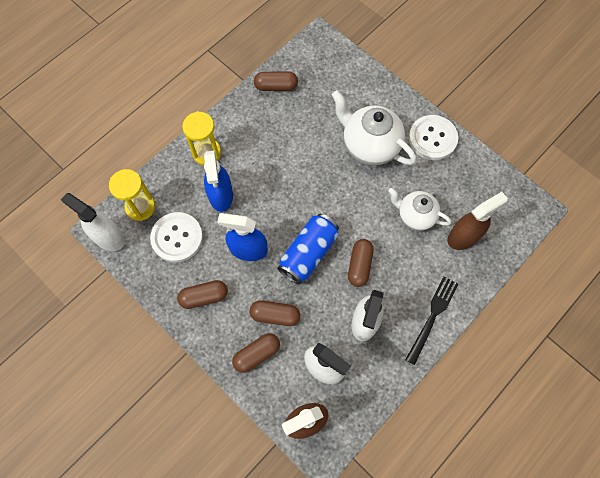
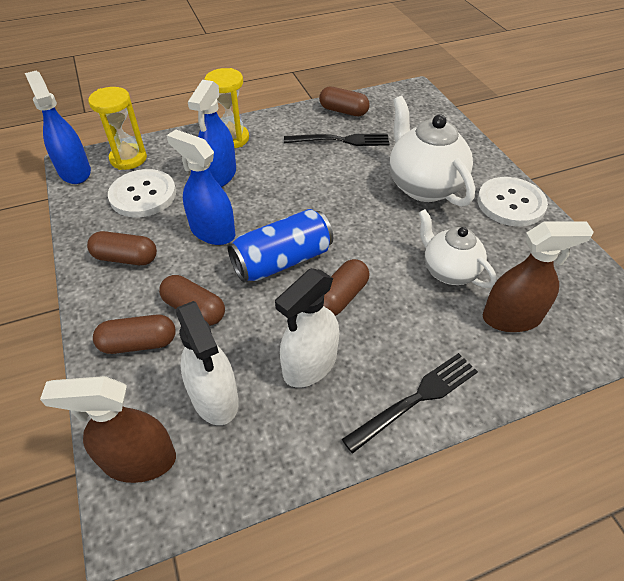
camera: 25 degrees right, 20 degrees down
(108, 237) = (75, 171): white spray bottle -> blue spray bottle
(291, 121) = (342, 140): none -> black fork

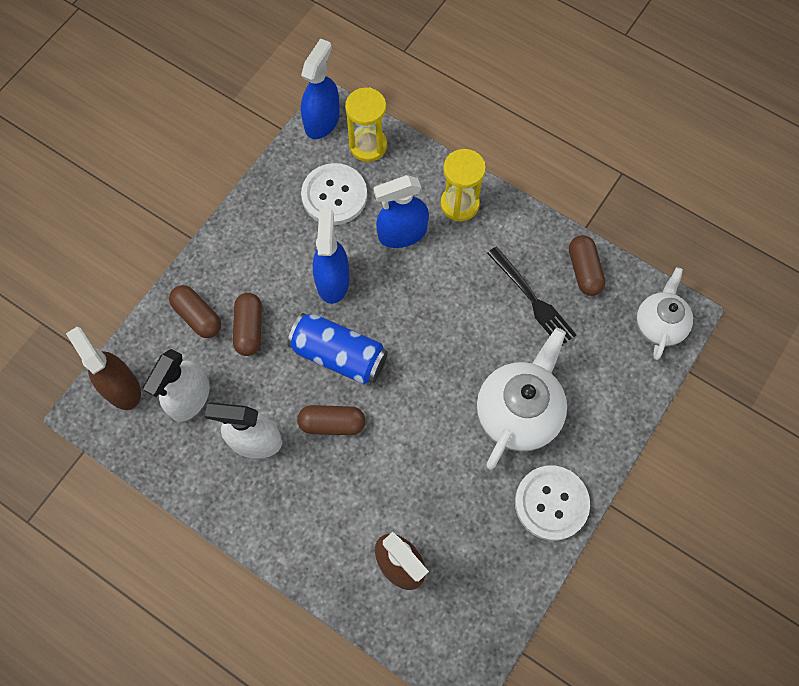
camera: 55 degrees right, 20 degrees up
(126, 258) = (262, 242): brown capsule -> none
(417, 398) = (275, 531): black fork -> none
(449, 271) = (419, 491): white teapot -> white teapot (659, 325)

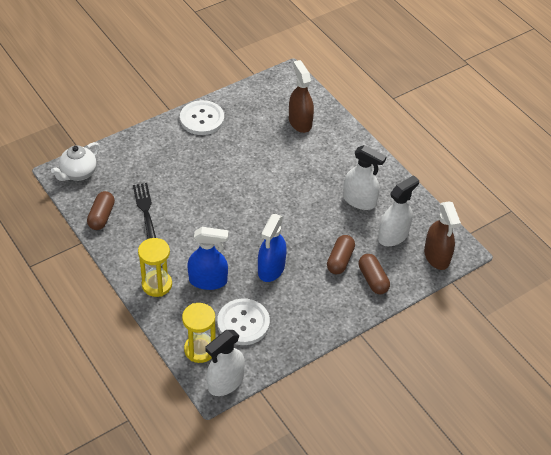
camera: 160 degrees left, 20 degrees down
(322, 120) = (225, 382): blue spray bottle -> white spray bottle
(332, 423) = (308, 193): brown capsule -> none
(339, 355) = (287, 226): blue can -> none
(518, 413) = (194, 161): white teapot -> none

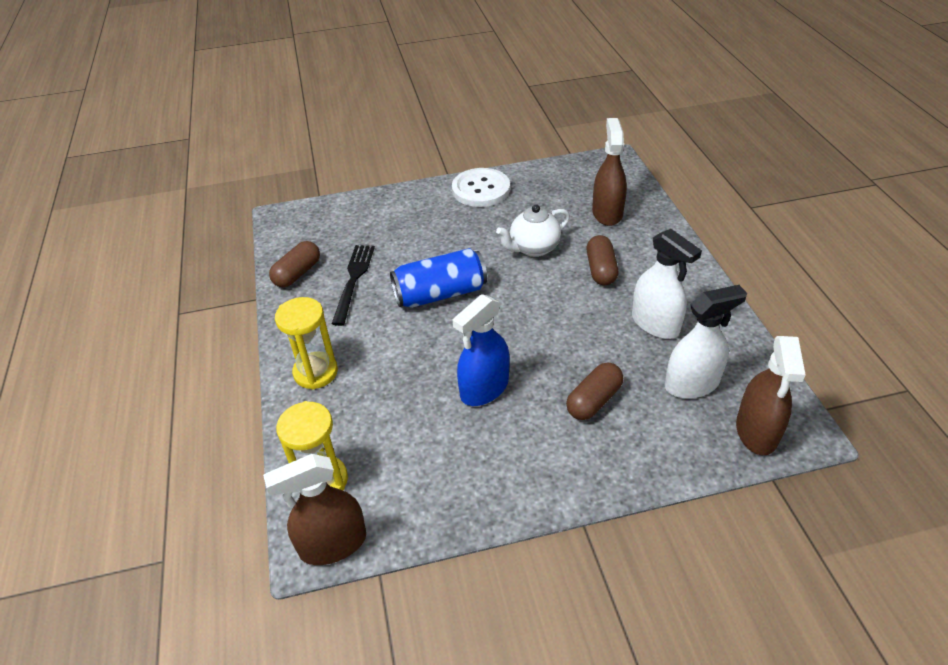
camera: 25 degrees right, 5 degrees down
(78, 173) = (300, 221): white teapot -> white teapot (533, 248)
(208, 280) = (387, 383): blue spray bottle -> none
(212, 210) = (440, 294): none -> blue can
(225, 382) = (333, 544): white spray bottle -> brown spray bottle
(243, 323) = (406, 457): white button -> none
(373, 279) = (636, 442): brown capsule -> brown capsule (601, 270)

